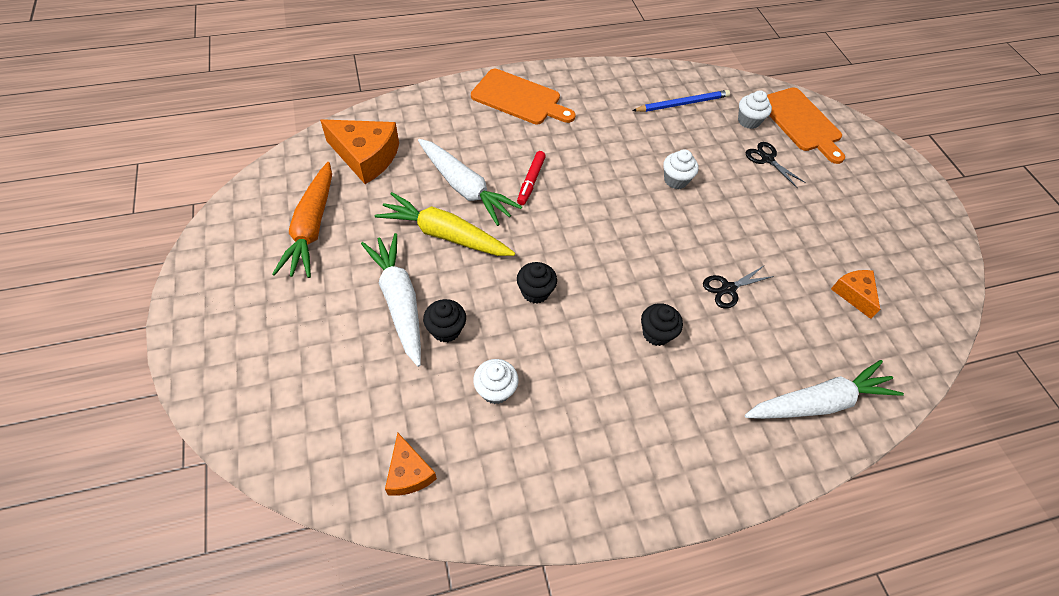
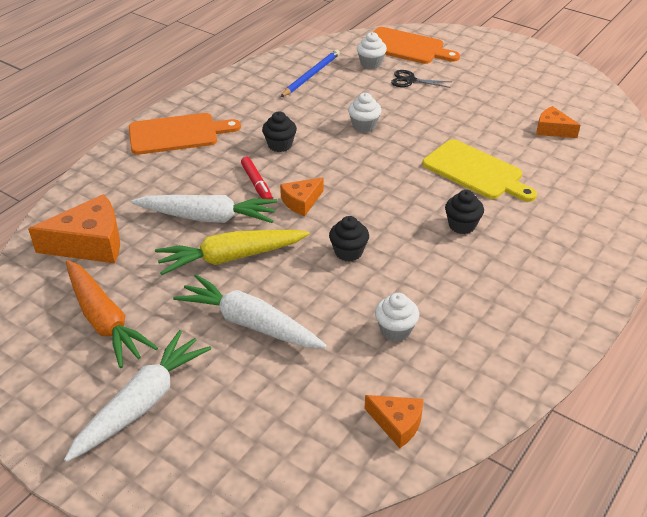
camera: 35 degrees left, 15 degrees down
(446, 330) = (311, 318): black cupcake -> black cupcake (280, 145)
(547, 220) = (301, 202): none -> orange cheese
(728, 289) = (476, 171): black scissors -> yellow cutting board
(818, 402) = (601, 202): white carrot -> white carrot (141, 403)

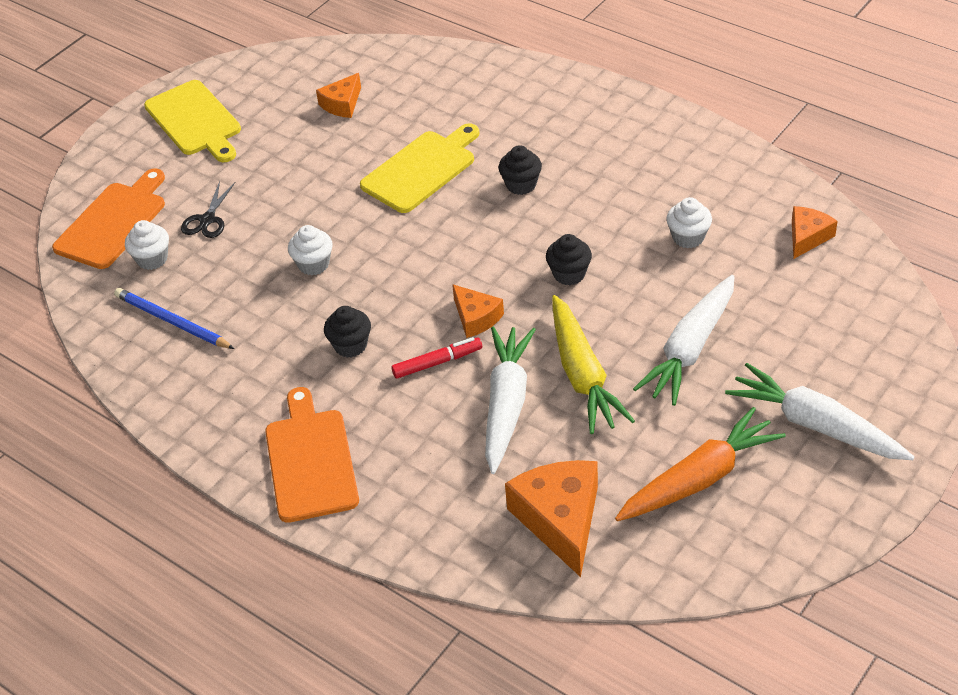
camera: 85 degrees left, 5 degrees up
(518, 68) = (195, 121): none -> yellow cutting board

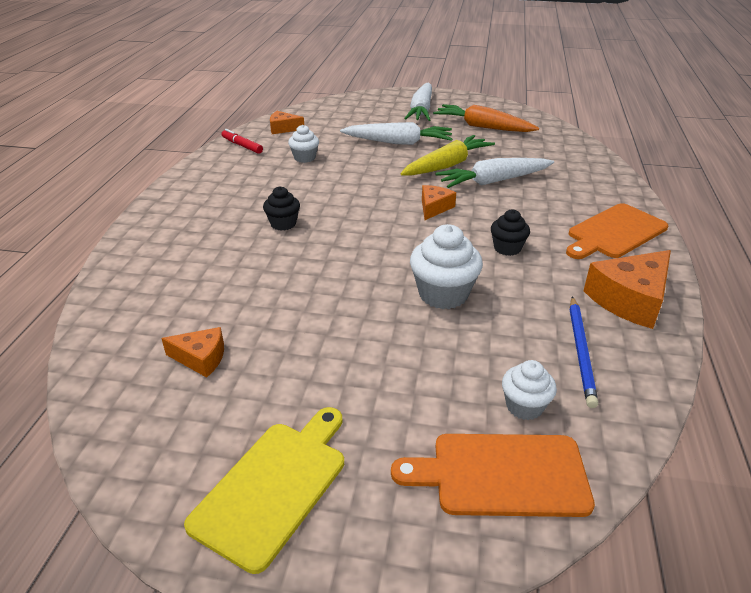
camera: 120 degrees left, 10 degrees down
(207, 220) = (439, 388): black scissors -> none
(313, 264) = (443, 294): white cupcake -> white cupcake, size x1.65
(421, 169) = (287, 275): yellow cutting board -> none
(437, 363) = (486, 211): red marker -> red marker (242, 146)
(560, 520) = (549, 151): orange cheese -> orange cheese (630, 299)
(569, 274) = (366, 186): black cupcake -> none

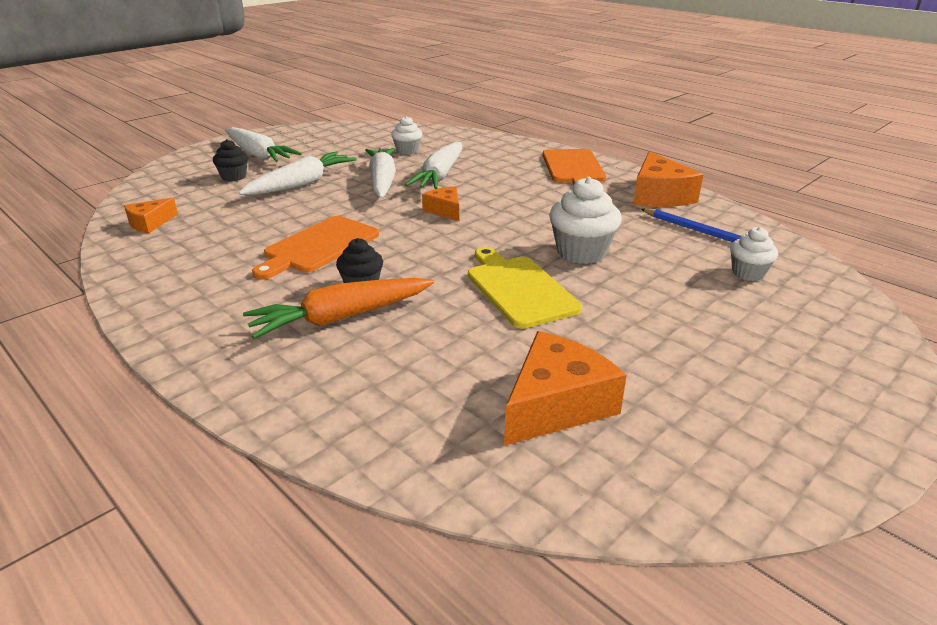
camera: 55 degrees left, 5 degrees down
(201, 358) = (556, 405): orange cheese -> orange cheese, size x1.75
(242, 146) = (140, 257): red marker -> none
(273, 486) = (779, 414): yellow cutting board -> yellow cutting board (518, 289)
(304, 158) = (243, 233): white cupcake -> white cupcake (407, 151)
(447, 165) = (382, 181): yellow carrot -> white carrot
(483, 127) = (342, 146): orange carrot -> orange carrot (341, 317)
(502, 475) = (816, 307): orange cutting board -> orange cutting board (319, 246)
(507, 248) = (546, 207): black cupcake -> black cupcake (234, 177)

